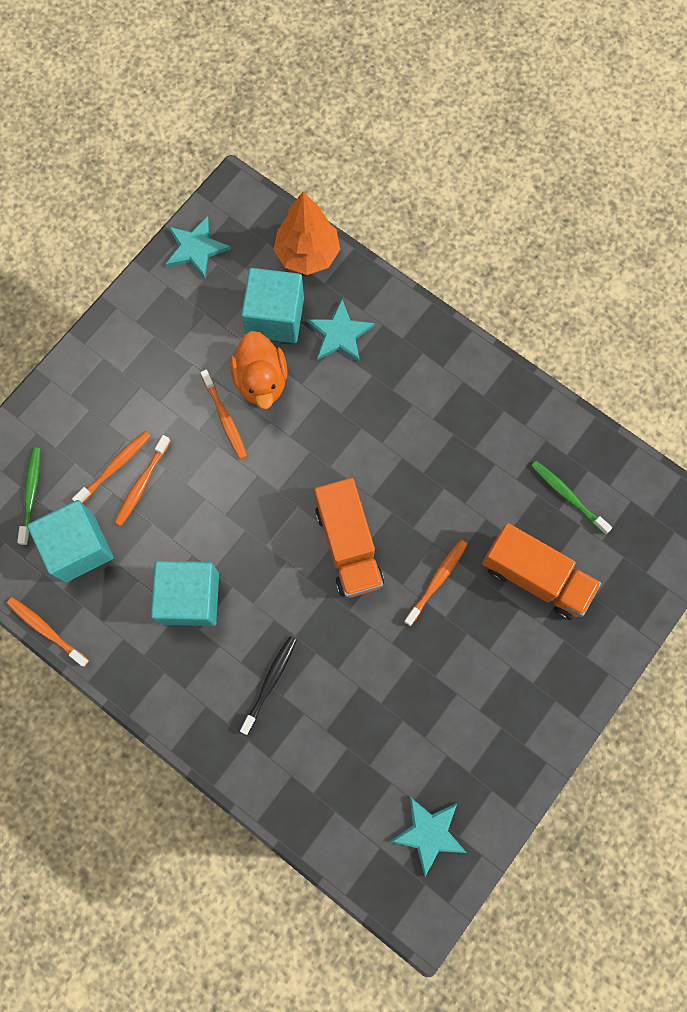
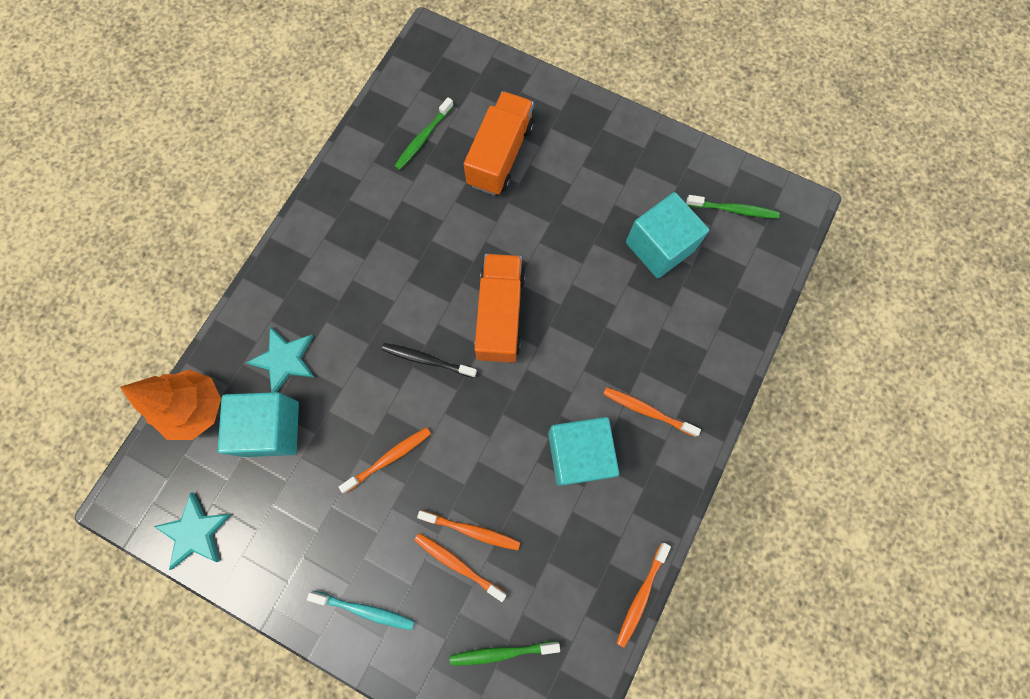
camera: 100 degrees left, 0 degrees up
(78, 547) = (550, 583): turquoise cube -> turquoise cube (659, 247)
(96, 382) = (365, 610): none -> turquoise toothbrush
(261, 381) = (343, 429): orange duck -> none
(270, 682) = (641, 362): black toothbrush -> black toothbrush (427, 360)
(348, 545) = (500, 315): orange truck -> orange truck turned 60 degrees counterclockwise
(429, 833) = (733, 210): turquoise star -> green toothbrush
(437, 580) = (519, 234): orange toothbrush -> orange toothbrush (647, 410)

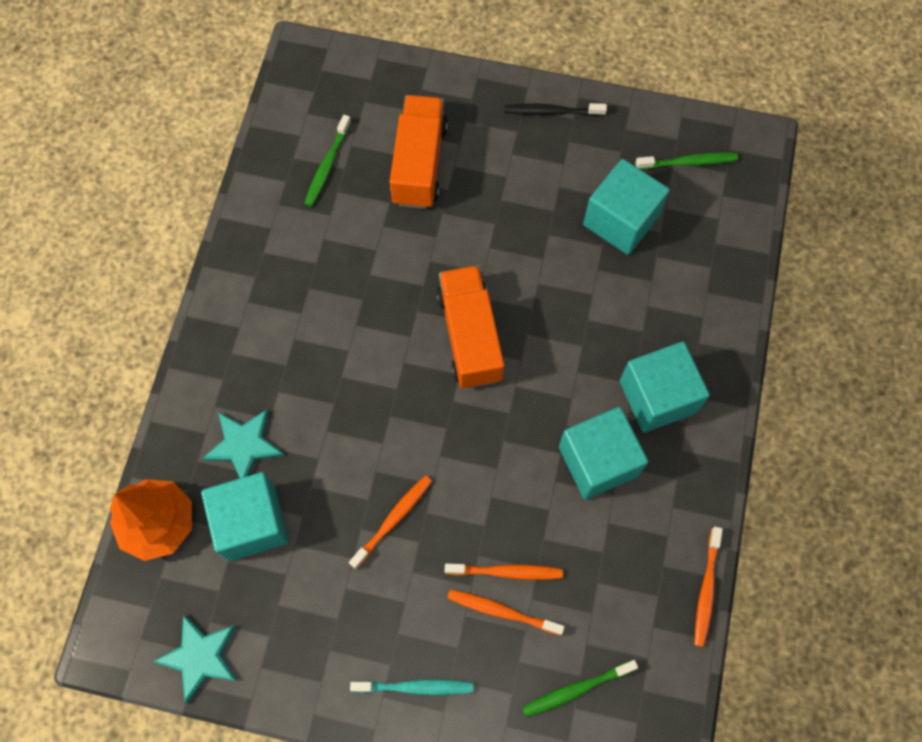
camera: 15 degrees left, 5 degrees down
(427, 360) = (403, 404): black toothbrush -> black toothbrush (552, 112)
(647, 410) = (657, 396): orange toothbrush -> turquoise cube

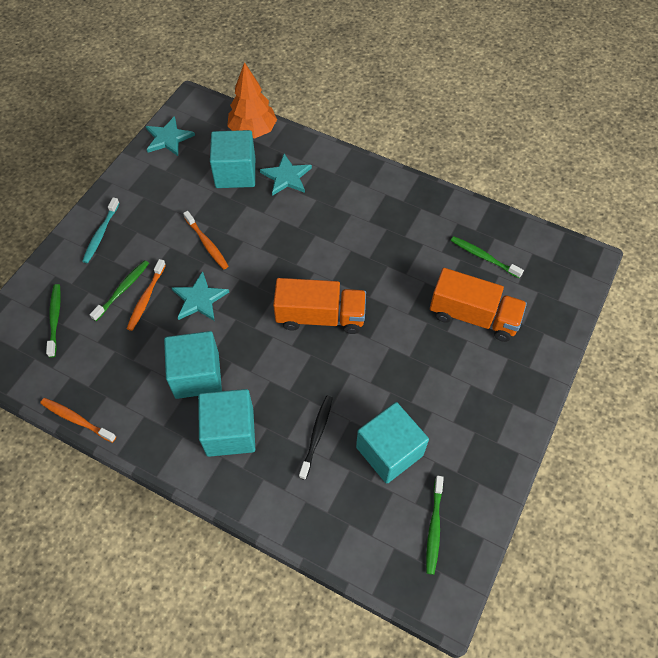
camera: 105 degrees right, 10 degrees down
(486, 498) = (199, 299): none -> turquoise star
(502, 611) = (123, 289): orange toothbrush -> green toothbrush
(552, 112) = (506, 426): black toothbrush -> black toothbrush (317, 435)

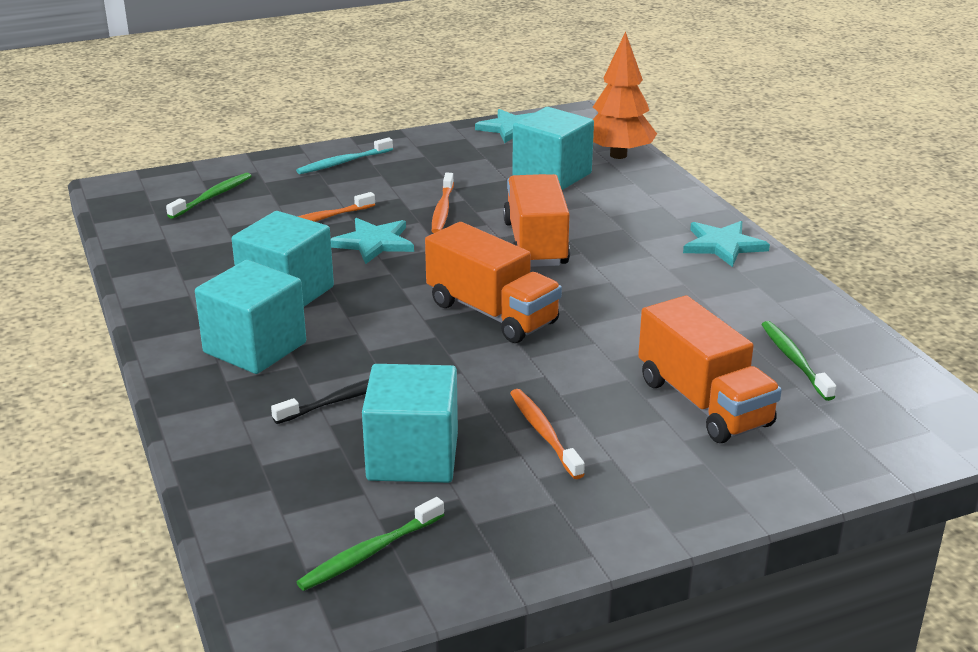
camera: 40 degrees right, 30 degrees down
(76, 419) = (125, 266): orange toothbrush -> orange toothbrush (544, 433)
(123, 289) = (306, 205): green toothbrush -> none
(286, 177) = (610, 199): turquoise star -> turquoise star (723, 245)
(286, 242) = (535, 244): none -> orange truck

